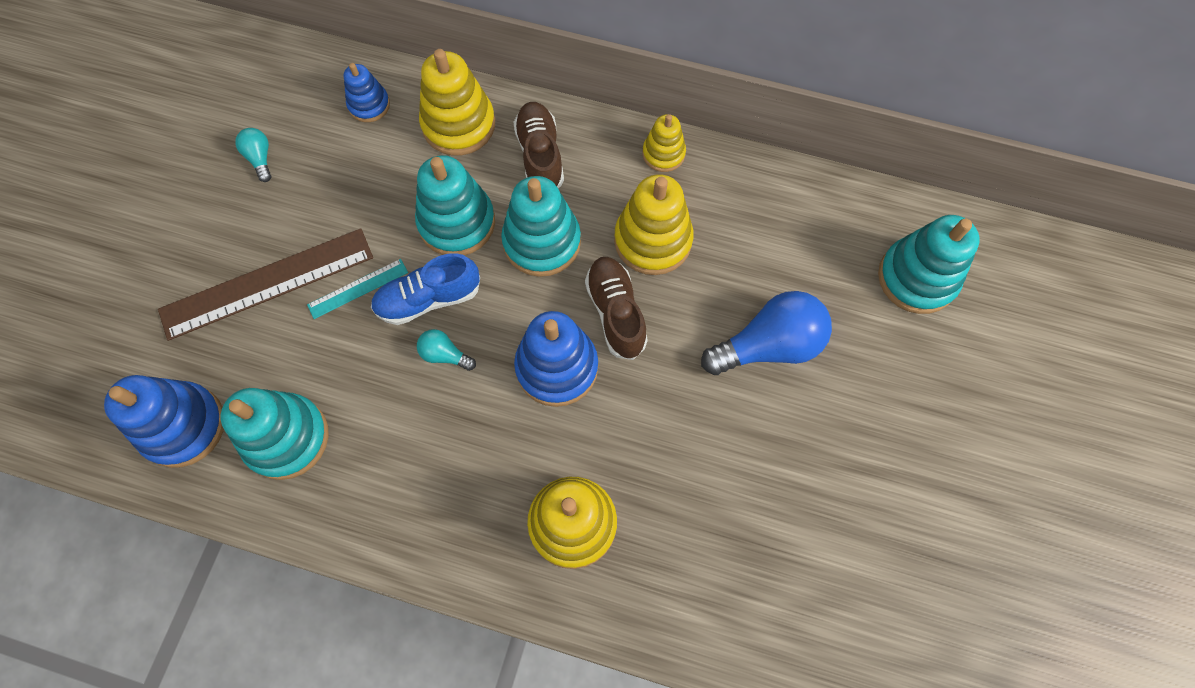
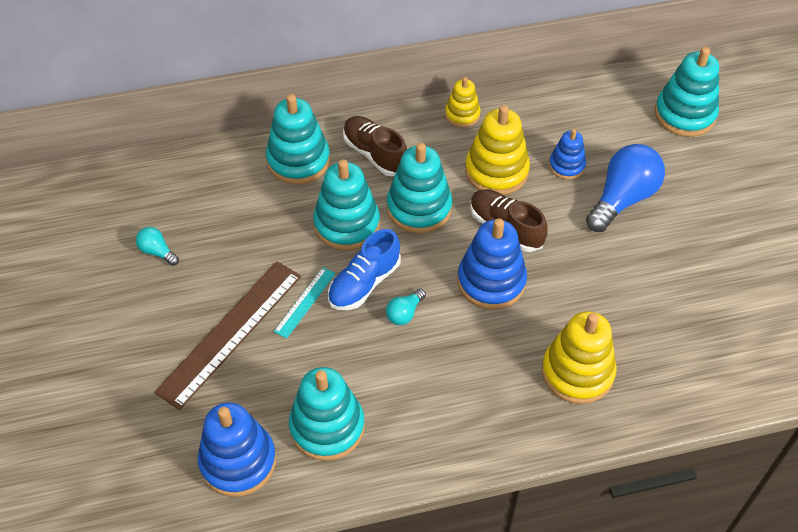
camera: 30 degrees left, 15 degrees down
(369, 105) = (218, 177): blue stacking toy -> blue stacking toy (566, 166)
(445, 355) = (404, 313): turquoise light bulb -> turquoise light bulb turned 45 degrees counterclockwise
(458, 124) = (298, 160): yellow stacking toy -> turquoise stacking toy

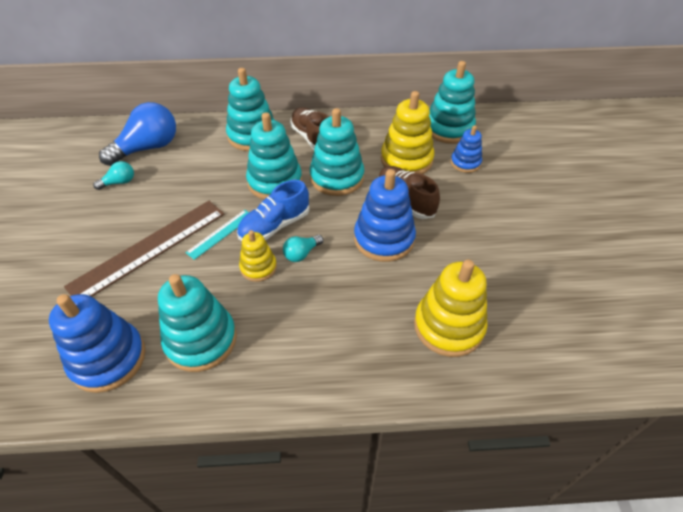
camera: 10 degrees right, 5 degrees down
(157, 251) = (119, 182): turquoise light bulb -> turquoise light bulb turned 105 degrees clockwise
(462, 114) = (388, 121): yellow stacking toy -> yellow stacking toy (258, 267)
(622, 199) = (510, 191): blue light bulb -> blue light bulb (148, 148)
(684, 114) = (569, 139): turquoise stacking toy -> turquoise stacking toy (448, 129)

